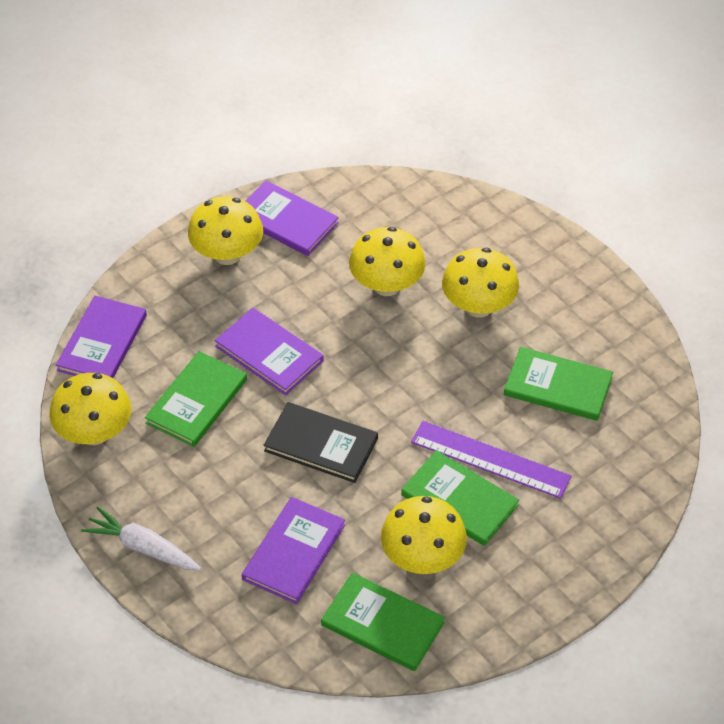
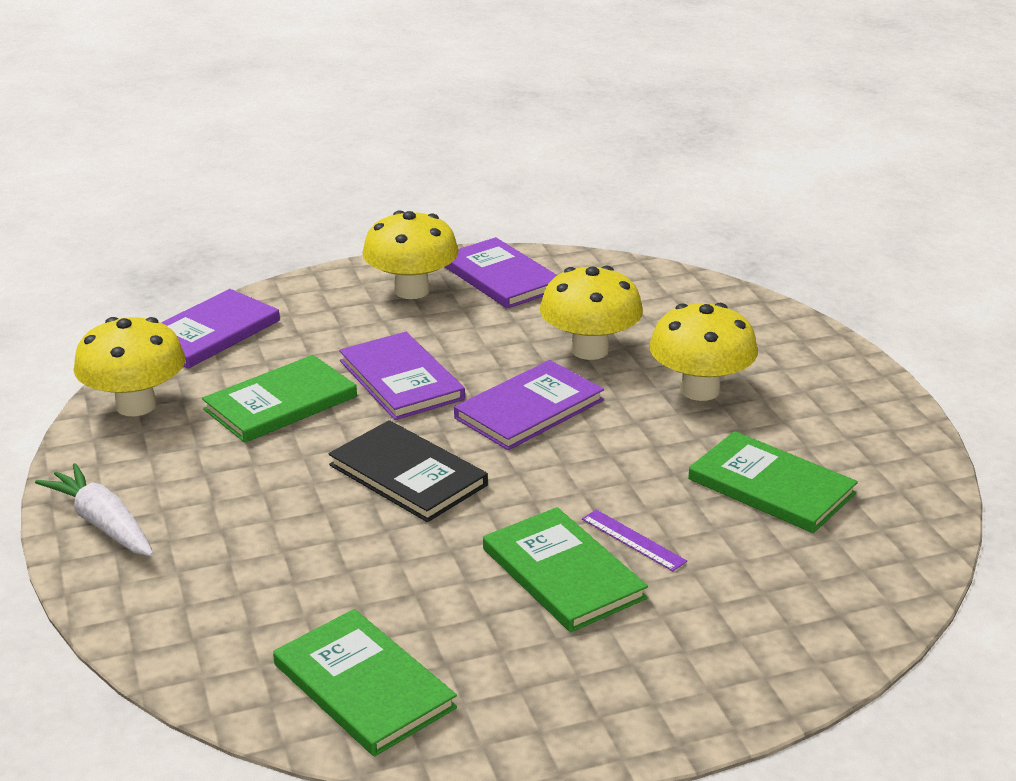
camera: 20 degrees right, 20 degrees down
(294, 552) = (294, 574): purple book -> purple book (529, 409)
(422, 558) = (470, 624): yellow mushroom -> none
(490, 459) = (633, 540): purple ruler -> purple ruler, size x0.49

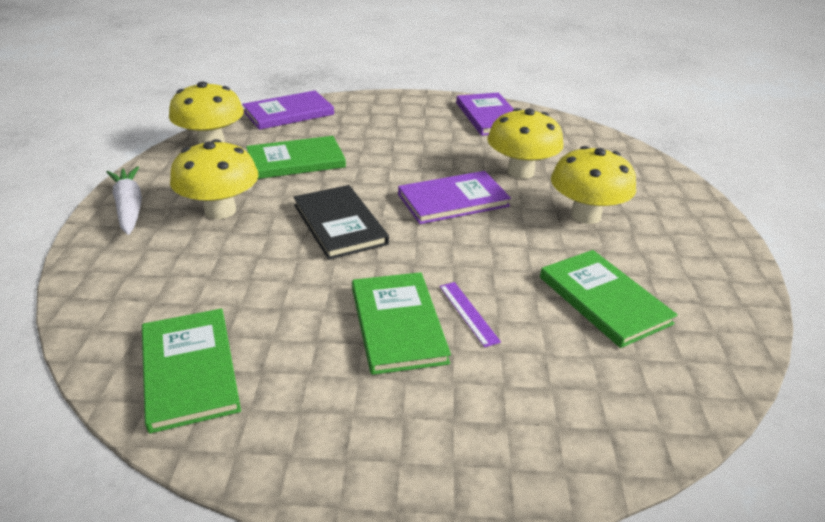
camera: 20 degrees right, 5 degrees up
(401, 380) = (381, 163): purple book -> none
(412, 290) = (427, 113): yellow mushroom -> yellow mushroom (220, 210)

